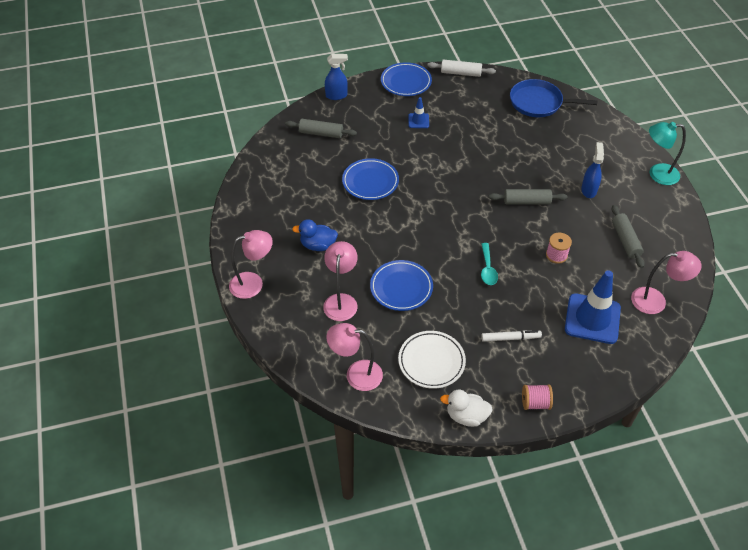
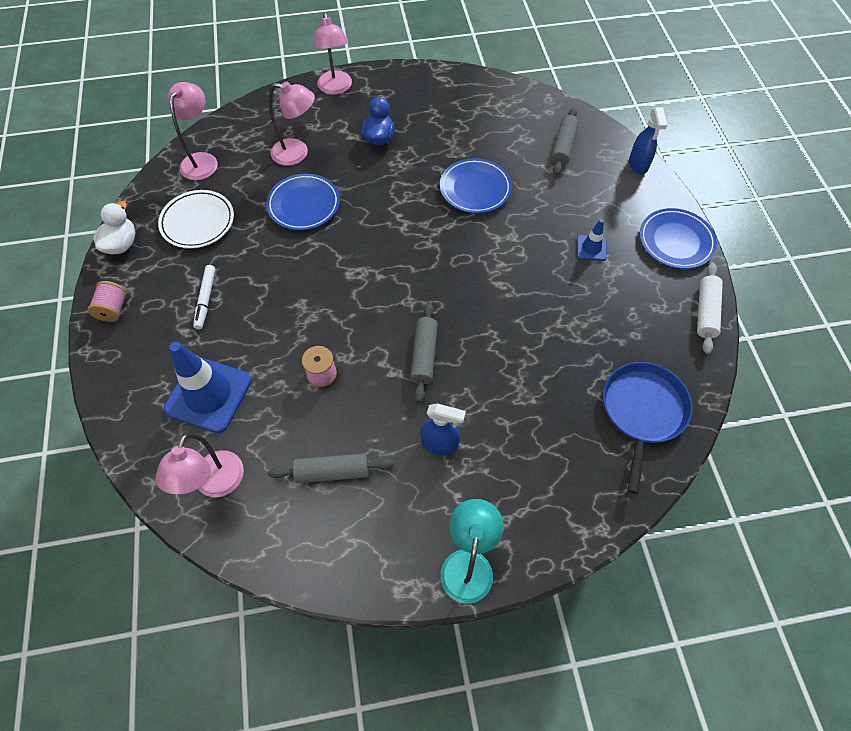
camera: 95 degrees right, 10 degrees up
(487, 269) = (314, 291): turquoise spoon -> none

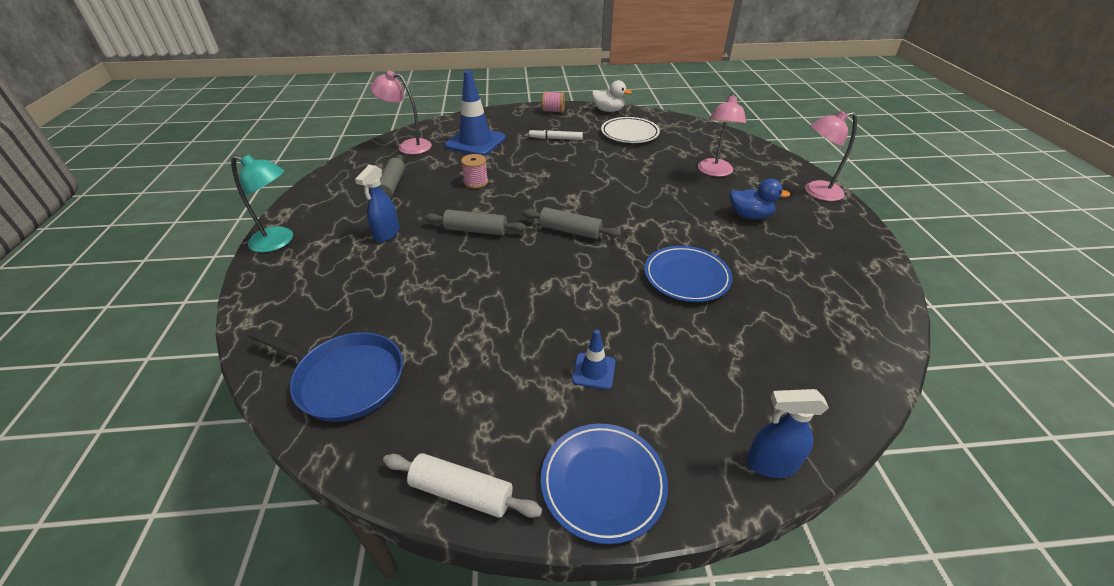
camera: 95 degrees right, 20 degrees down
(202, 160) = (695, 133): pink lamp -> none
(304, 205) = (651, 175): blue plate -> none
(563, 147) = (784, 369): grey rolling pin -> grey rolling pin (570, 231)

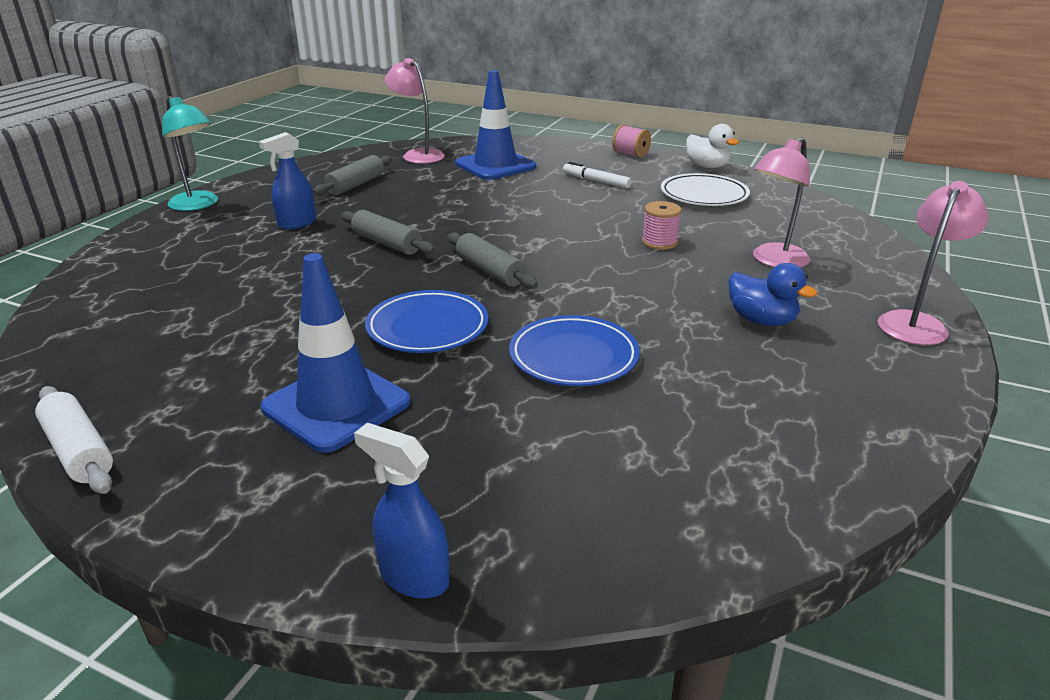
camera: 30 degrees right, 10 degrees down
(345, 379) = (108, 326): blue pan -> none
(476, 182) = (445, 201): pink spool -> pink spool (659, 242)
(594, 371) = (336, 405): blue traffic cone -> blue traffic cone, size x2.08
(603, 483) = (208, 504): blue plate -> blue plate (427, 327)
(816, 192) = (916, 322): pink lamp -> pink lamp turned 105 degrees clockwise

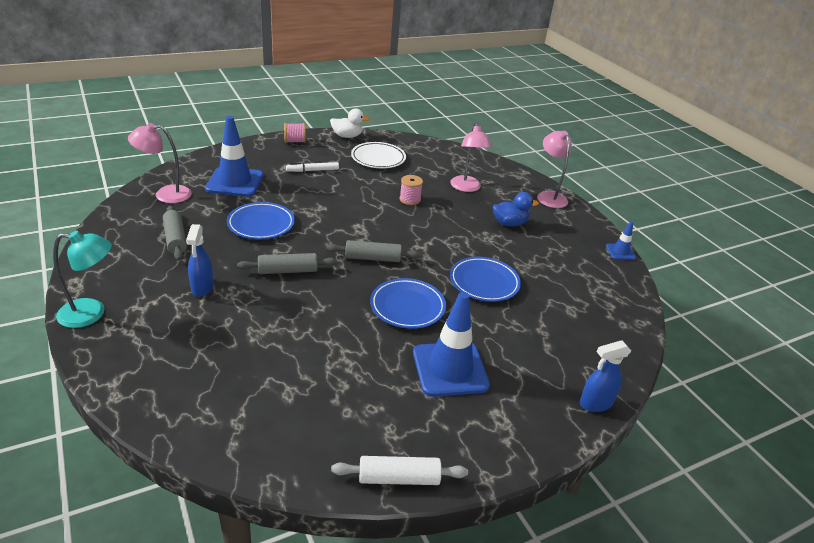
camera: 55 degrees left, 5 degrees up
(446, 202) = (261, 224): none -> blue plate
(918, 448) = (620, 252): none -> blue traffic cone

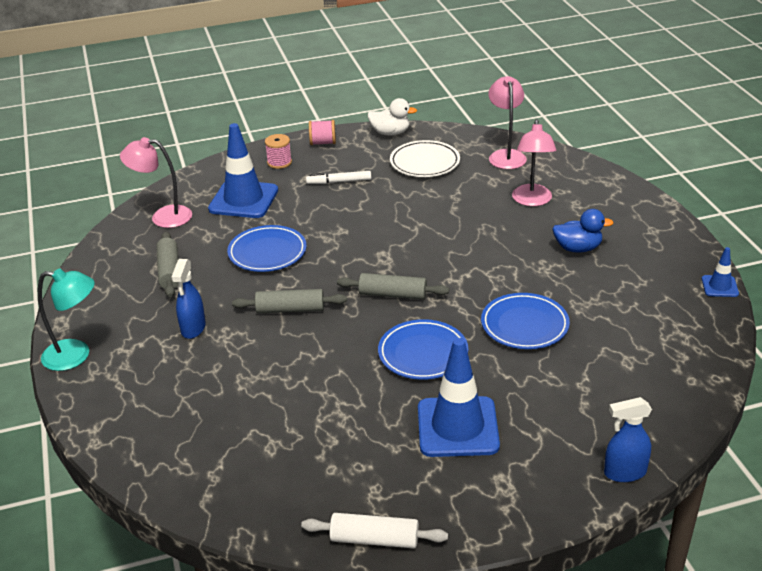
camera: 15 degrees right, 0 degrees up
(410, 199) = (454, 218): pink spool -> pink spool (279, 162)
(549, 196) = (643, 210): pink lamp -> pink lamp (506, 155)

